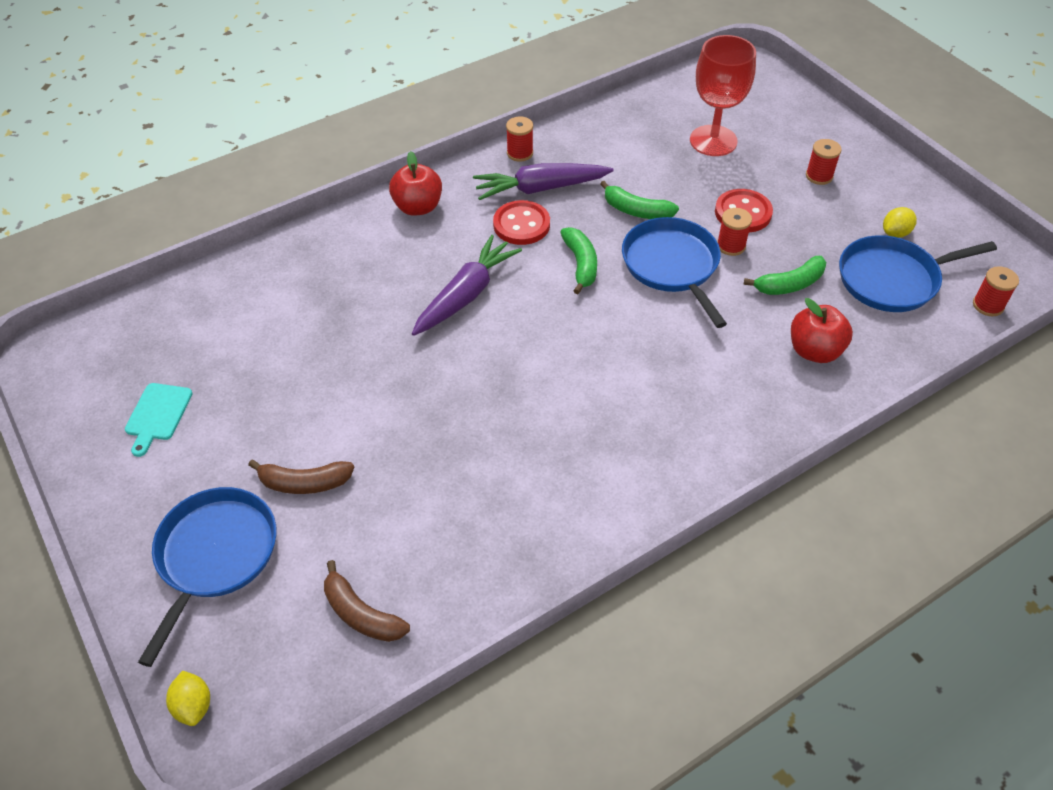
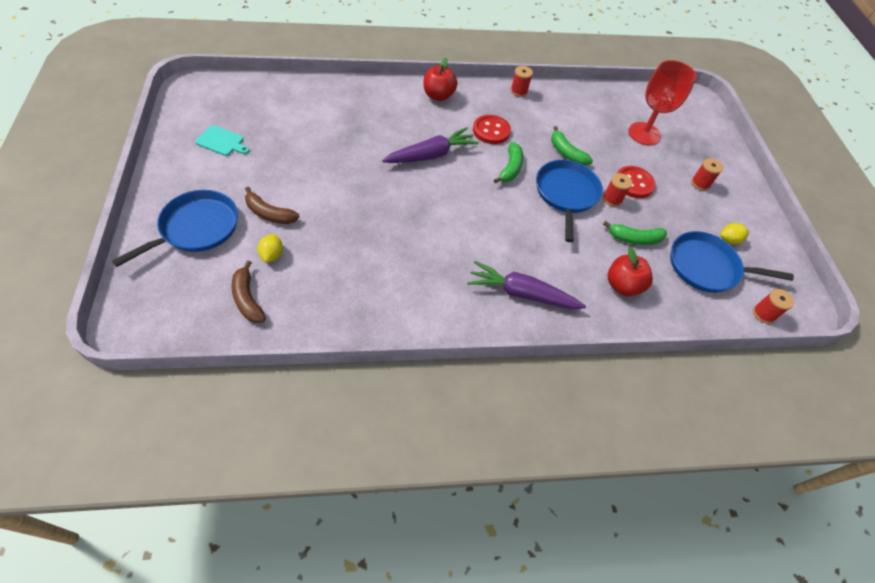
camera: 20 degrees right, 5 degrees up
(157, 415) = (221, 141): turquoise cutting board -> turquoise cutting board turned 105 degrees counterclockwise
(194, 705) = (128, 300): yellow lemon -> yellow lemon (272, 255)
(540, 189) = (516, 116): purple carrot -> purple carrot (521, 293)

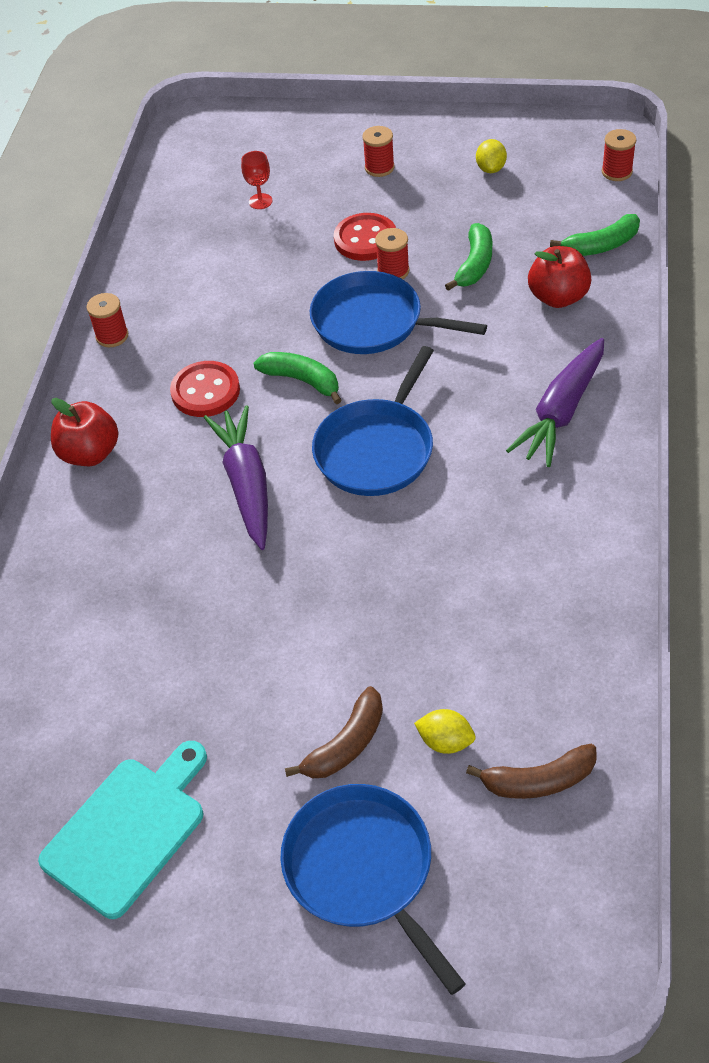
camera: 65 degrees left, 5 degrees down
(221, 141) = (128, 830): turquoise cutting board -> turquoise cutting board, size x1.69
(566, 153) = (282, 303): green banana -> green banana (601, 245)
(644, 134) = (260, 201): red goblet -> red goblet, size x0.44
(706, 267) = (535, 203): blue pan -> blue pan (376, 449)

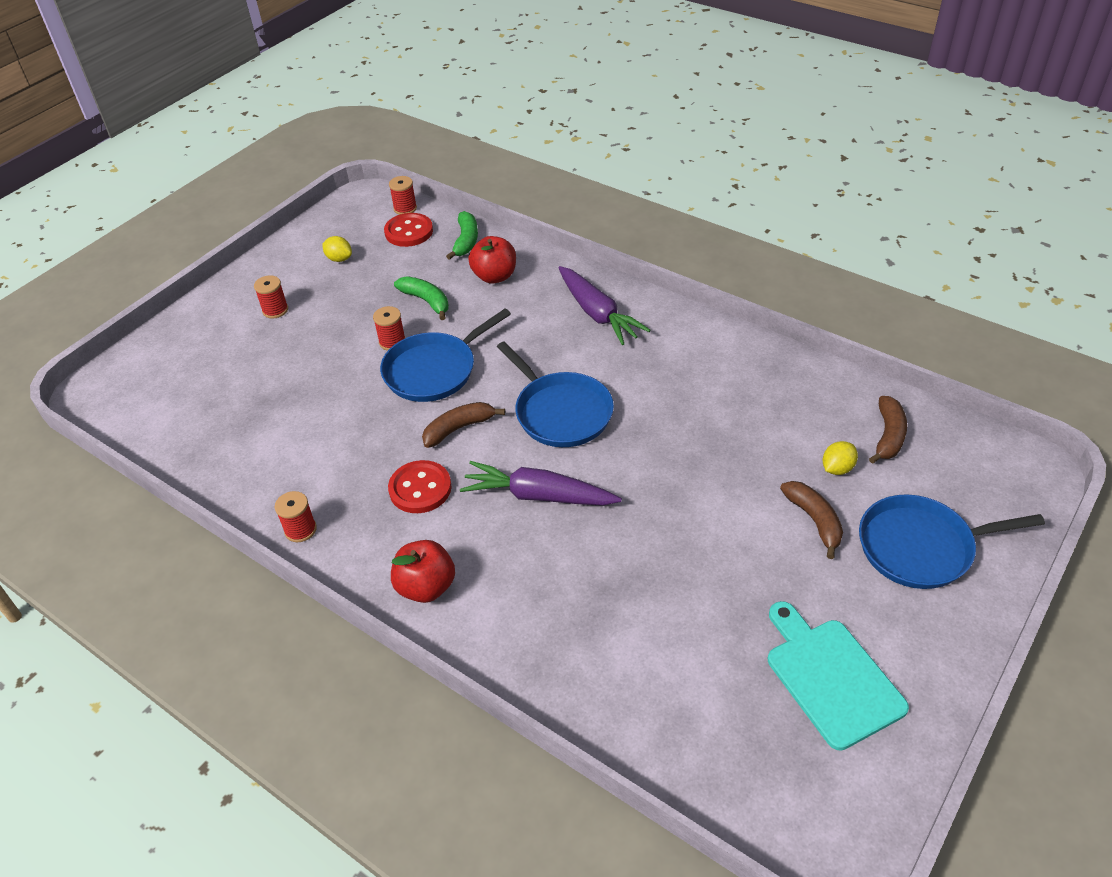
camera: 65 degrees left, 5 degrees down
(260, 201) = (238, 386): red goblet -> none
(302, 380) = (458, 428): green banana -> brown banana
(365, 239) = (344, 344): red button -> red button (409, 232)

